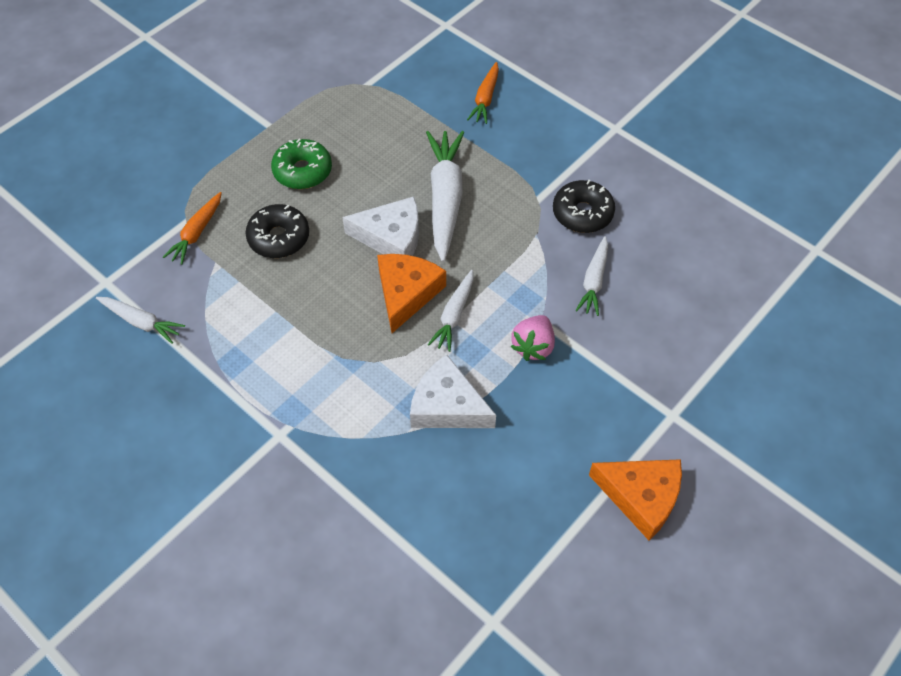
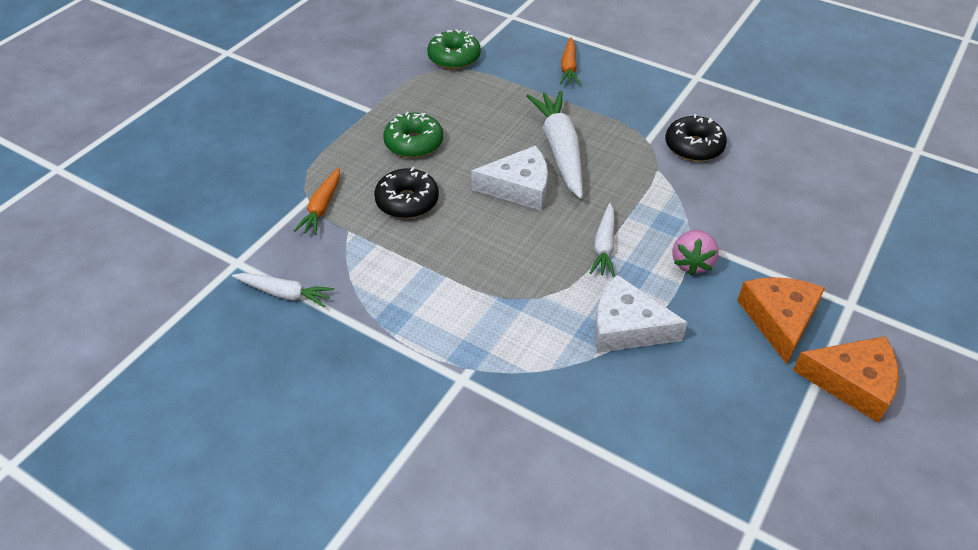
camera: 10 degrees left, 10 degrees down
(370, 71) = (454, 58): none -> green donut
(406, 293) = (550, 233): orange cheese -> orange cheese (779, 320)
(594, 281) = (727, 200): white carrot -> none

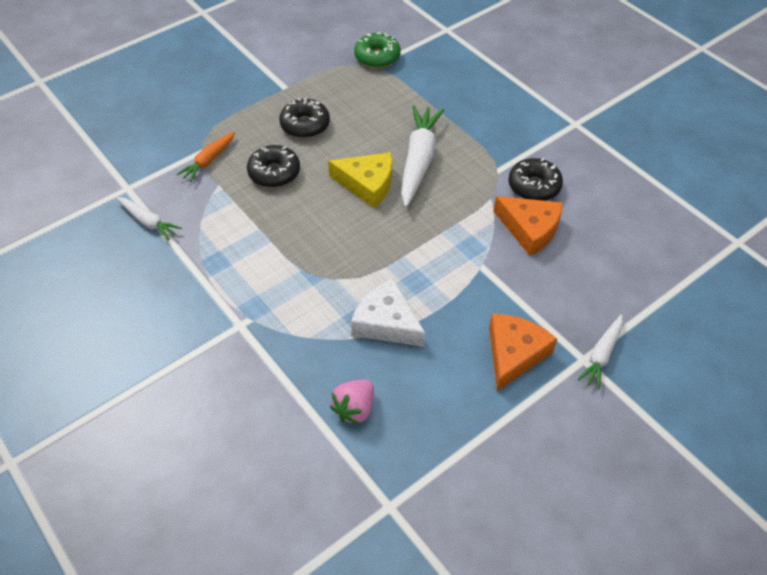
camera: 20 degrees right, 5 degrees up
(414, 143) = (305, 125): green donut -> black donut
(519, 187) = (367, 184): white cheese -> yellow cheese
(569, 68) = (468, 88): orange carrot -> none
(604, 246) = (407, 251): white carrot -> white carrot (601, 355)
(691, 263) = (470, 286): pink strawberry -> pink strawberry (354, 409)
(852, 382) = (543, 423): orange cheese -> orange cheese (530, 229)

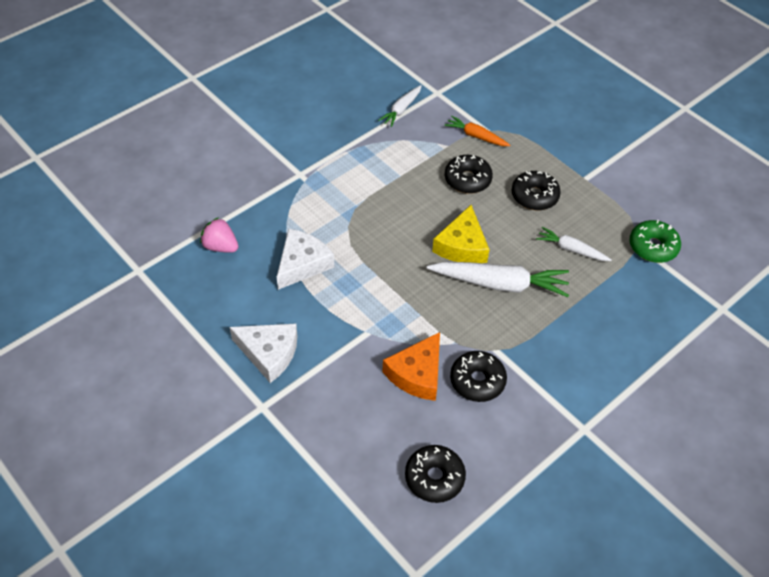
camera: 85 degrees right, 0 degrees up
(514, 354) = (269, 353): orange cheese -> white cheese
(601, 355) = (266, 422): white carrot -> white carrot (571, 249)
(641, 223) = (434, 478): none -> black donut

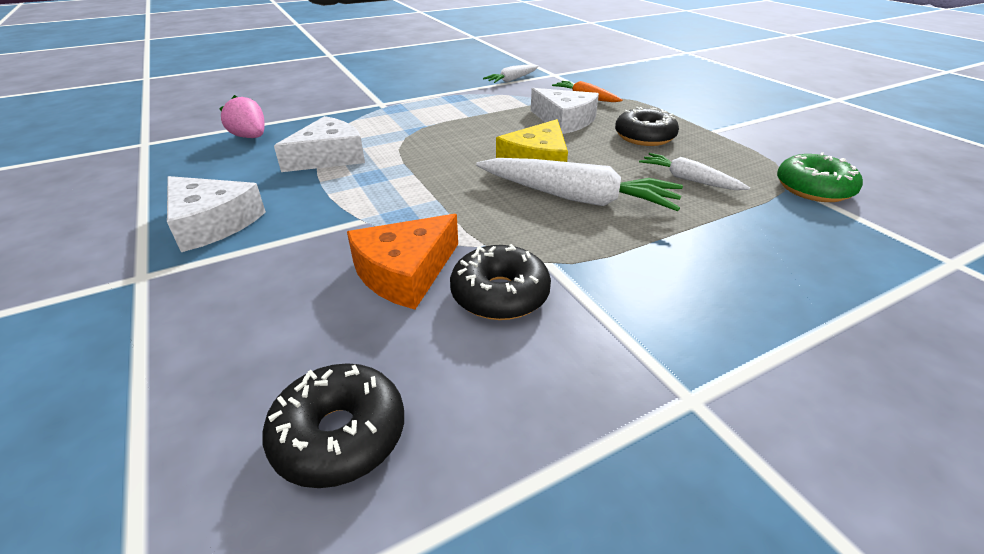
camera: 15 degrees right, 15 degrees down
(467, 180) = (564, 120): black donut -> white cheese

